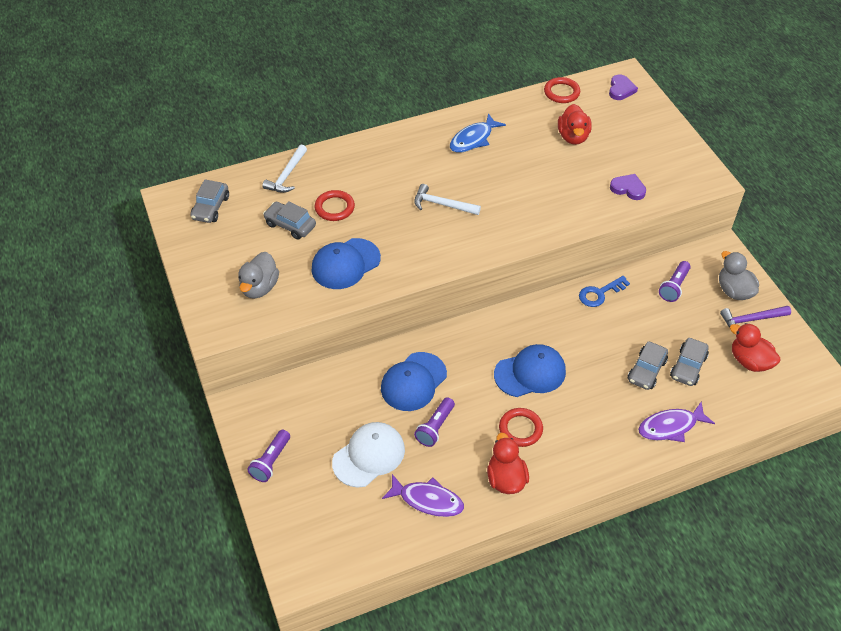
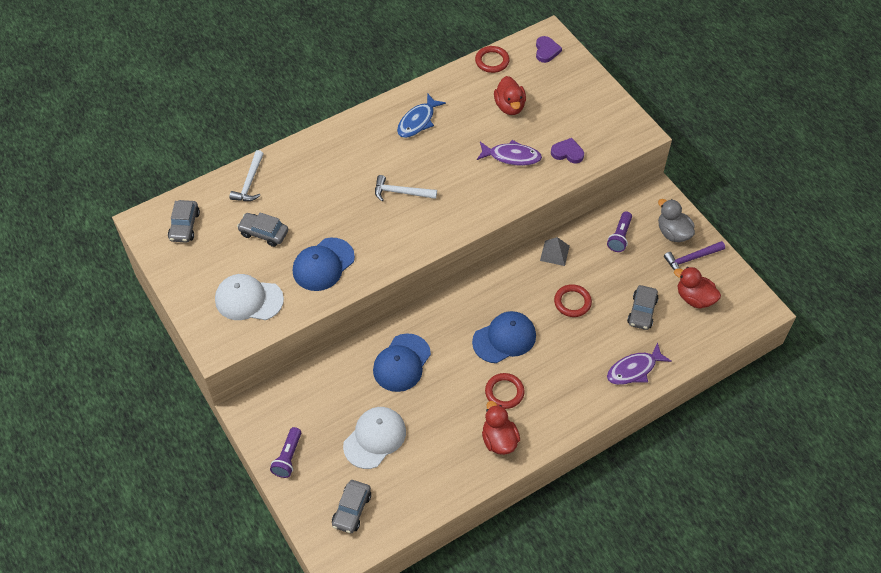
camera: 10 degrees left, 5 degrees up
(259, 287) = (248, 299): grey duck -> white cap
(334, 208) = (301, 210): red ring -> red ring (572, 302)
(427, 500) = (434, 470): purple fish -> purple fish (511, 156)
(435, 427) = (429, 402): purple flashlight -> none
(600, 293) = (554, 253): blue key -> grey pyramid
(646, 370) = (606, 320): grey car -> grey car (352, 510)

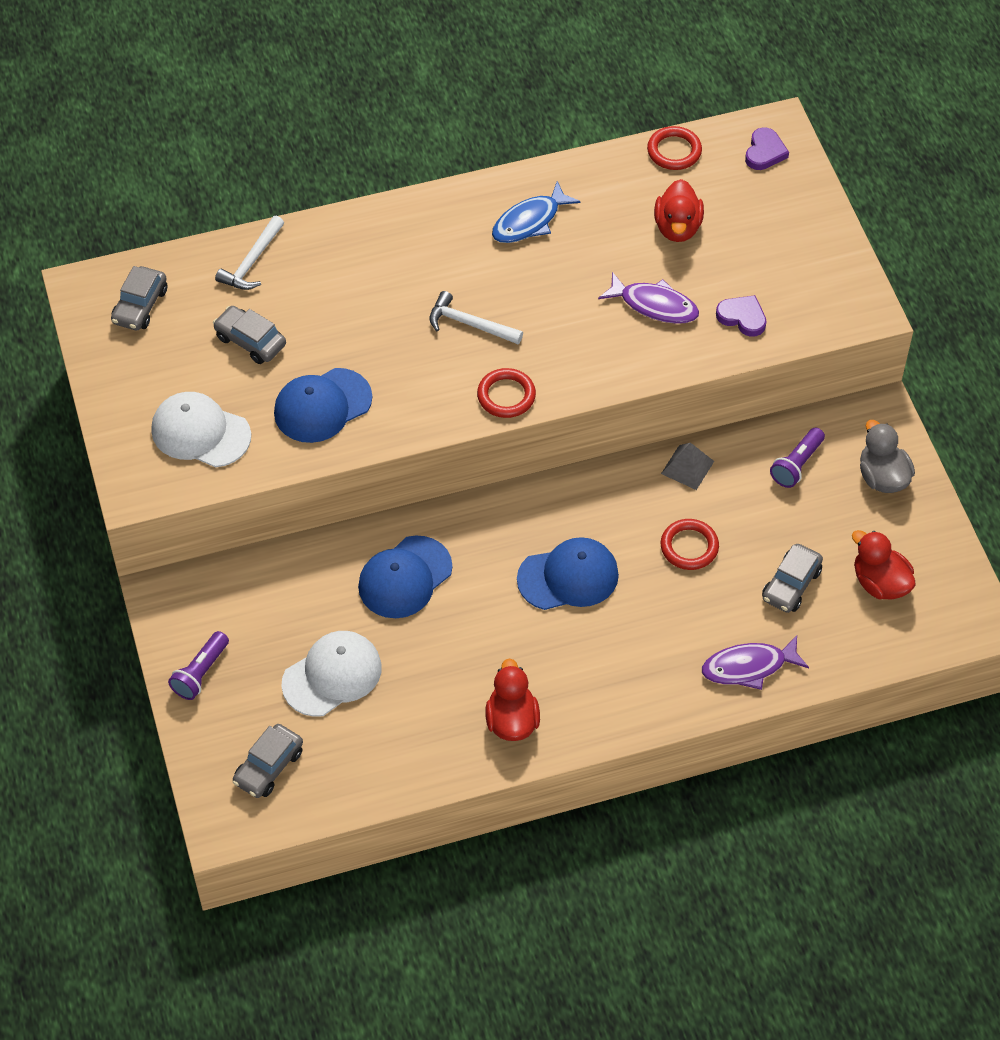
camera: 15 degrees right, 0 degrees up
(504, 392) = (542, 654): red ring -> red ring (506, 396)
(691, 259) = (896, 523): purple hammer -> none

